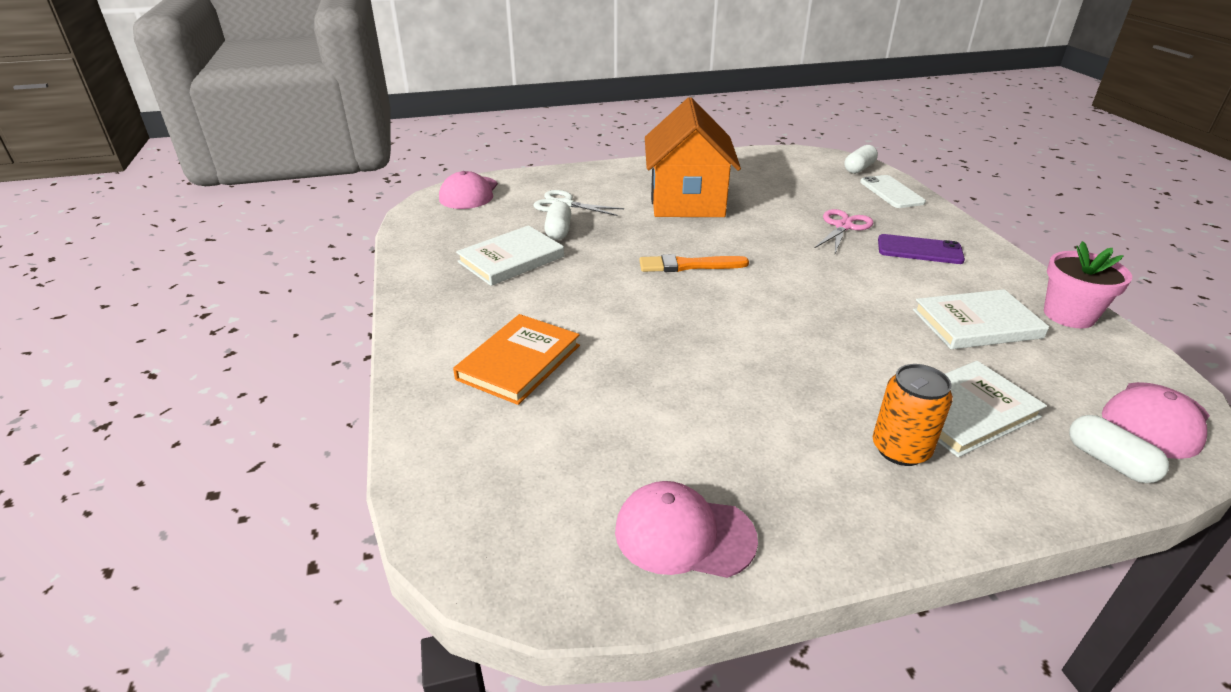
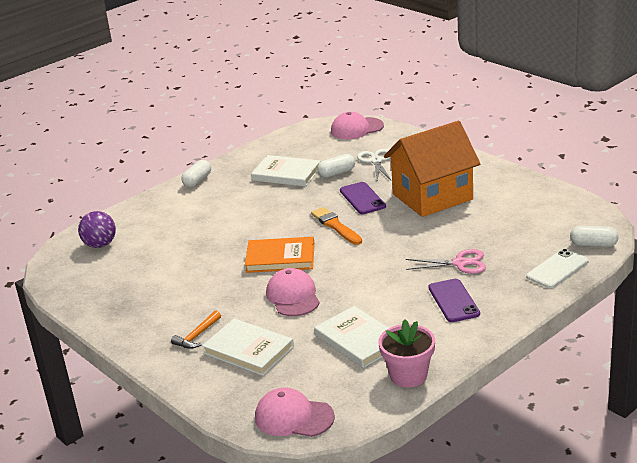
camera: 65 degrees right, 5 degrees down
(500, 483) = (100, 245): none -> purple ball
(519, 362) = (188, 215): orange book -> orange book (280, 258)
(642, 234) = (362, 198): none -> purple phone
(684, 534) = (98, 295): pink cap -> pink cap (293, 296)
(900, 449) = (197, 336): orange can -> orange hammer
(1109, 461) = (236, 402): white capsule -> white capsule (197, 181)

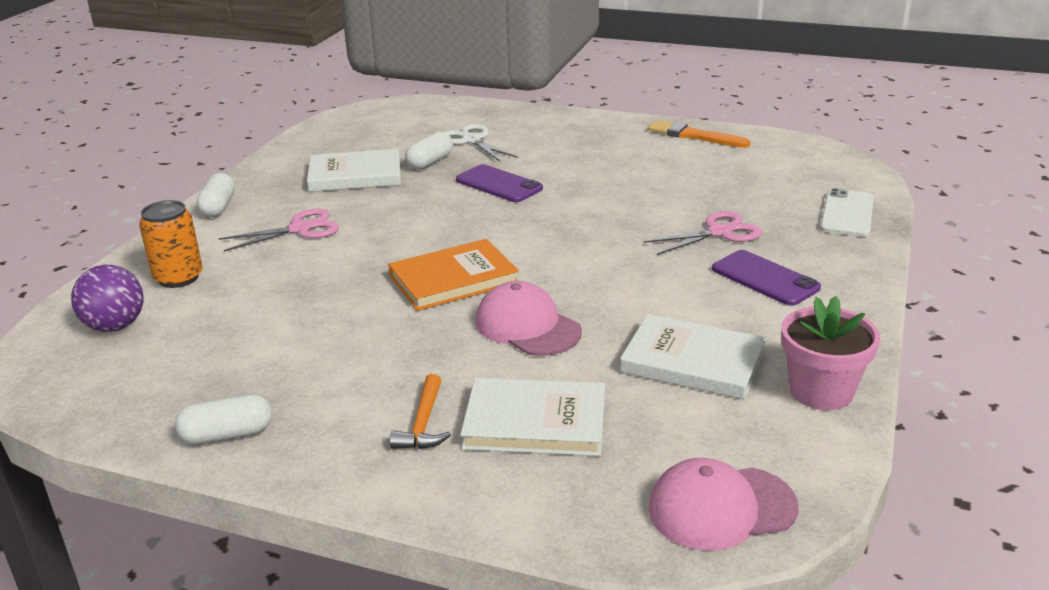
camera: 30 degrees left, 0 degrees up
(147, 223) = (178, 278): none -> orange can
(228, 206) = (300, 229): none -> pink scissors
(336, 226) = (495, 223): orange brush -> orange brush (694, 136)
(356, 129) = (406, 111): pink cap -> none
(432, 197) = (593, 166): orange house -> none
(593, 244) = (854, 179): white capsule -> white capsule (227, 435)

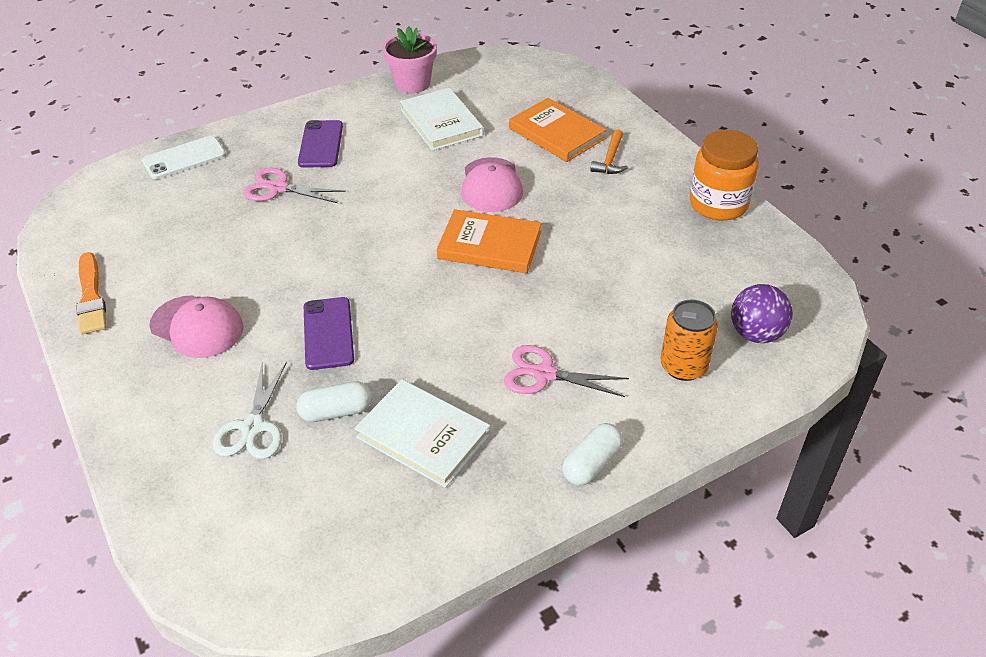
camera: 140 degrees left, 15 degrees up
(227, 435) = (718, 204): white capsule -> orange jar
(423, 423) = (610, 159): orange hammer -> orange hammer turned 150 degrees clockwise
(535, 422) = (556, 133): white book -> orange book
(721, 508) = (528, 69): pink cap -> pink cap (197, 327)

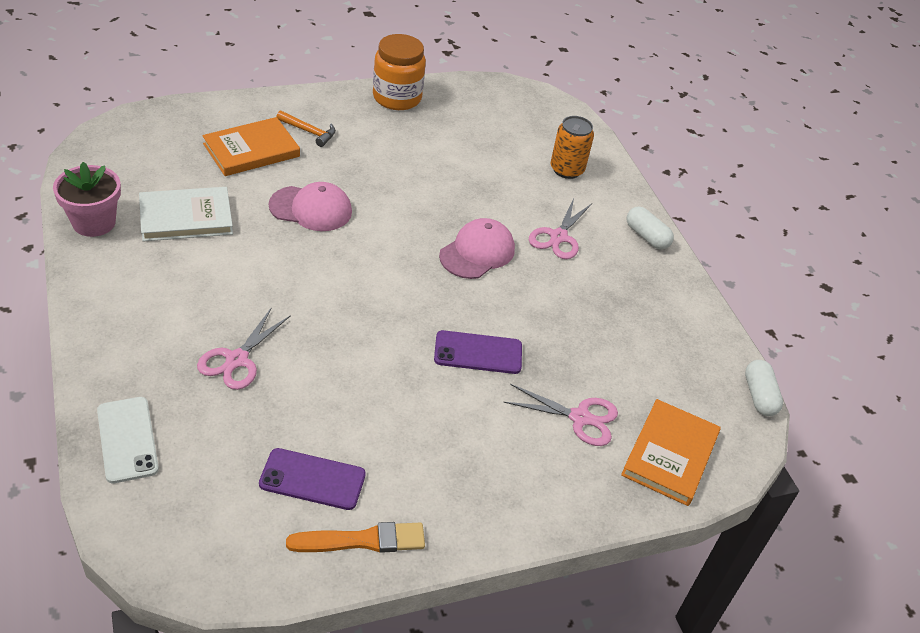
camera: 85 degrees left, 0 degrees up
(197, 327) = (440, 448): pink cap -> pink cap (477, 252)
(253, 427) = (580, 418): white scissors -> pink scissors
(321, 144) = (171, 314): purple phone -> purple phone (312, 479)
(336, 411) = (572, 361): white capsule -> white capsule (759, 396)
(423, 436) = (607, 315): white book -> none
(489, 245) = (397, 230): orange book -> orange book (670, 455)
(756, 334) = (544, 129): purple ball -> none

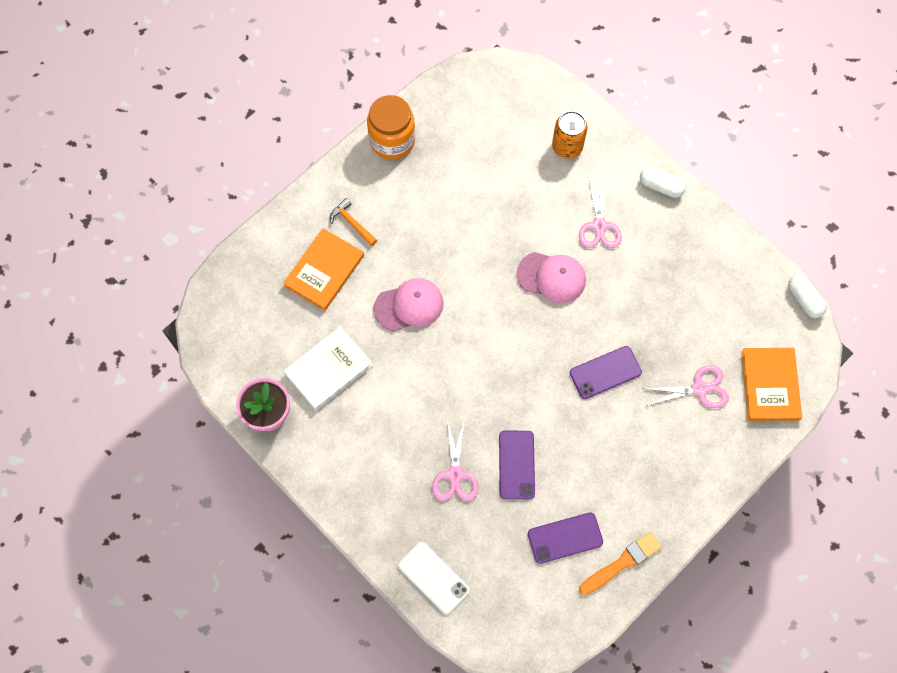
camera: 20 degrees left, 25 degrees up
(309, 132) = (352, 223): orange hammer -> orange hammer turned 135 degrees counterclockwise
(312, 384) = (516, 465): none -> purple phone
(477, 252) = (551, 277): pink cap -> pink cap turned 90 degrees clockwise

